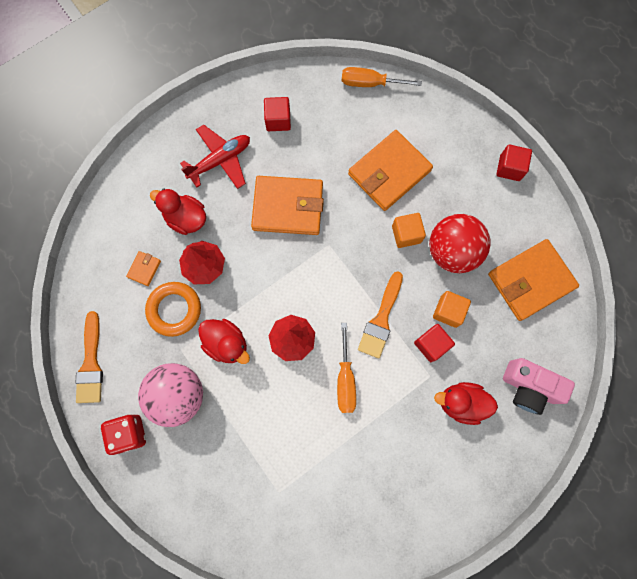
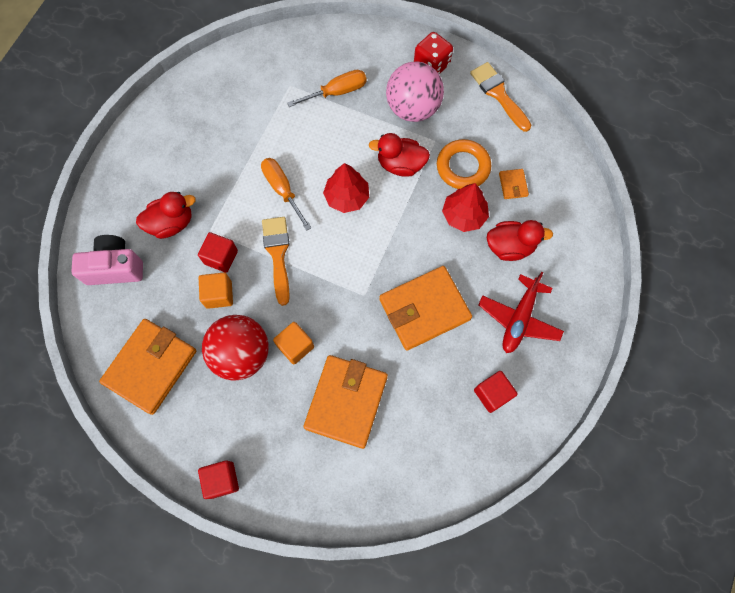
camera: 150 degrees right, 5 degrees down
(370, 83) = (424, 496): orange screwdriver -> orange screwdriver (337, 92)

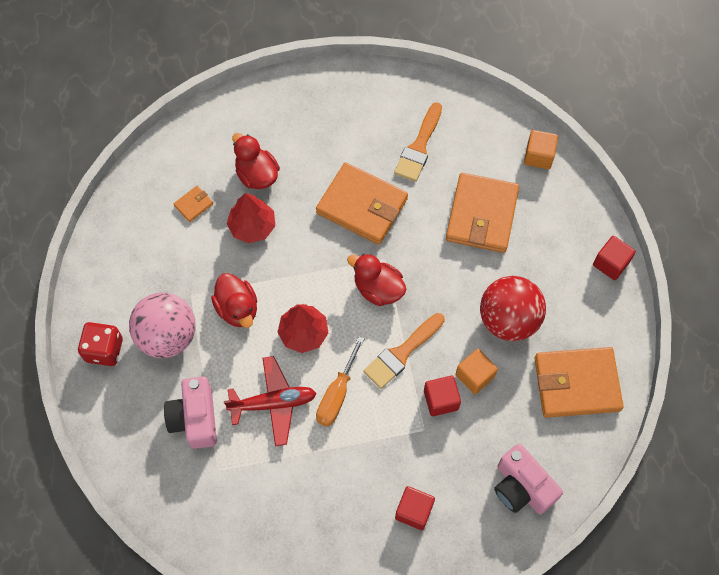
camera: 125 degrees left, 5 degrees down
(171, 223) = (443, 470): red duck -> red duck (378, 289)
(295, 346) = (469, 282): orange cube -> orange cube (538, 156)
(337, 92) = (195, 418): orange screwdriver -> pink camera
(346, 402) = (481, 215): orange wallet -> orange wallet turned 60 degrees counterclockwise
(463, 167) = (203, 255): orange ring -> none
(492, 394) = (393, 119): red cube -> red cube (414, 511)
(498, 94) = (100, 270): orange brush -> orange brush (419, 147)
(519, 319) = (317, 134): red plane -> red plane (273, 403)

